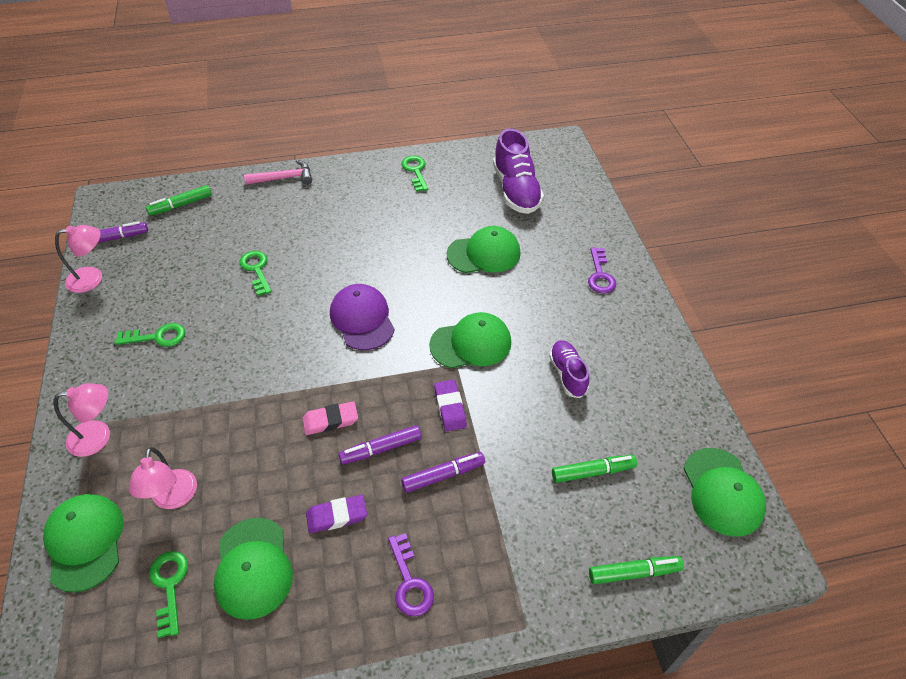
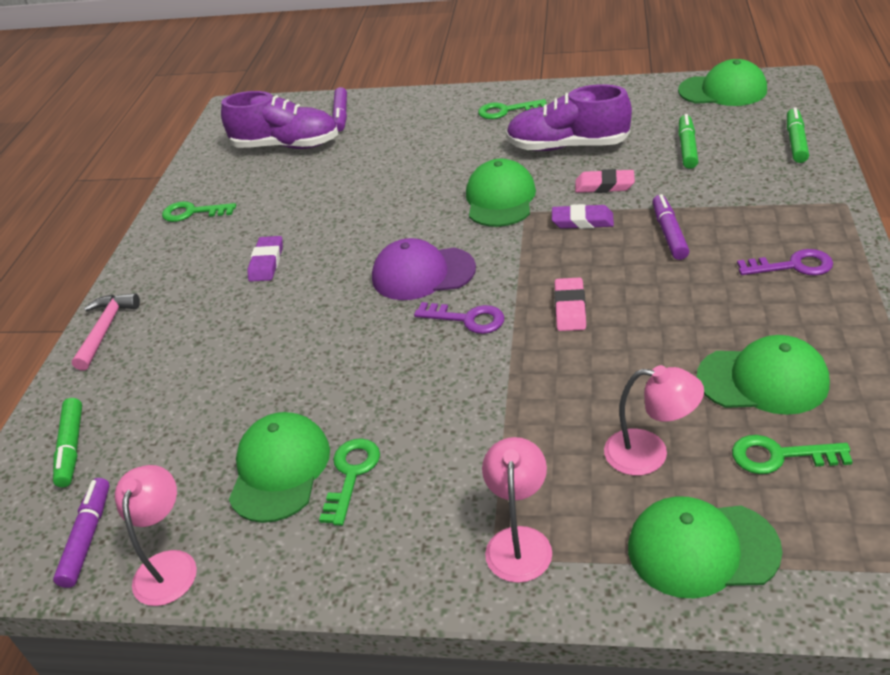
camera: 65 degrees left, 10 degrees down
(256, 270) = (277, 364): green key -> green key (506, 111)
(337, 516) = (704, 311): purple eraser -> purple eraser (266, 262)
(381, 449) = (623, 273): purple marker -> purple marker (341, 115)
(484, 254) = (371, 177): green cap -> green cap (279, 470)
(509, 414) = (604, 185): none -> pink eraser
(567, 374) = (567, 146): purple shoe -> purple shoe, size x1.69
(600, 275) = (448, 112): purple key -> purple key (467, 319)

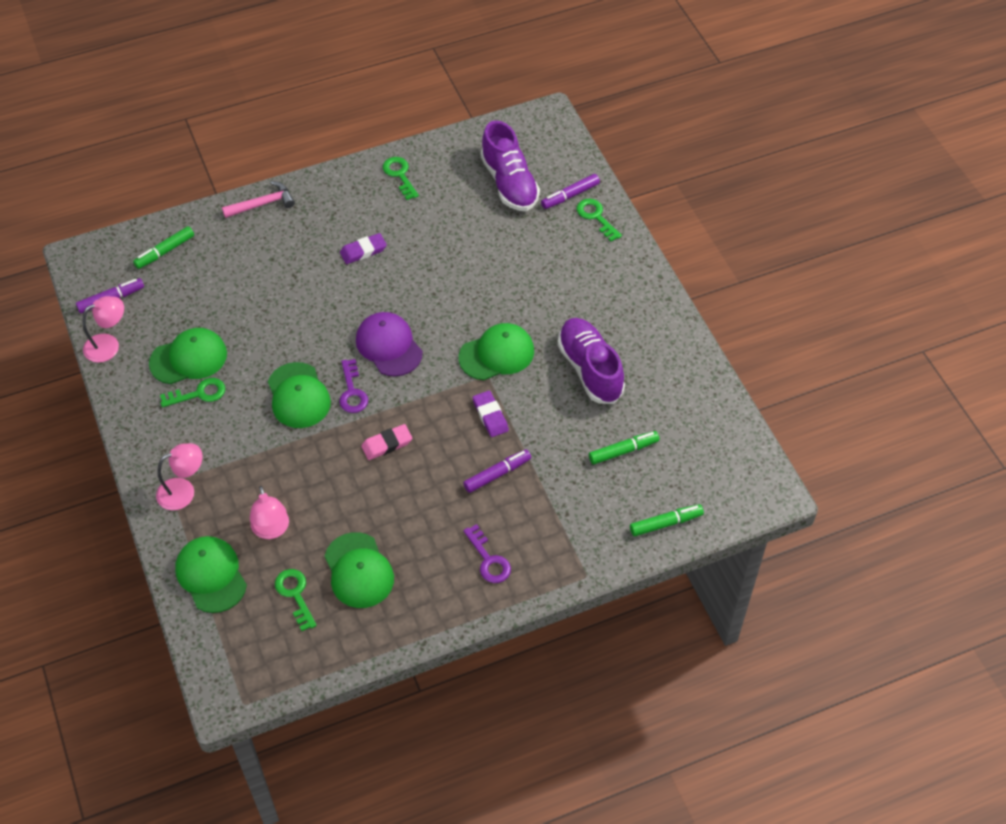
camera: 55 degrees right, 15 degrees up
(506, 111) = (627, 306): green key -> green key (596, 217)
(604, 185) = (543, 413): pink eraser -> none
(723, 90) = (732, 449): green cap -> green cap (298, 396)

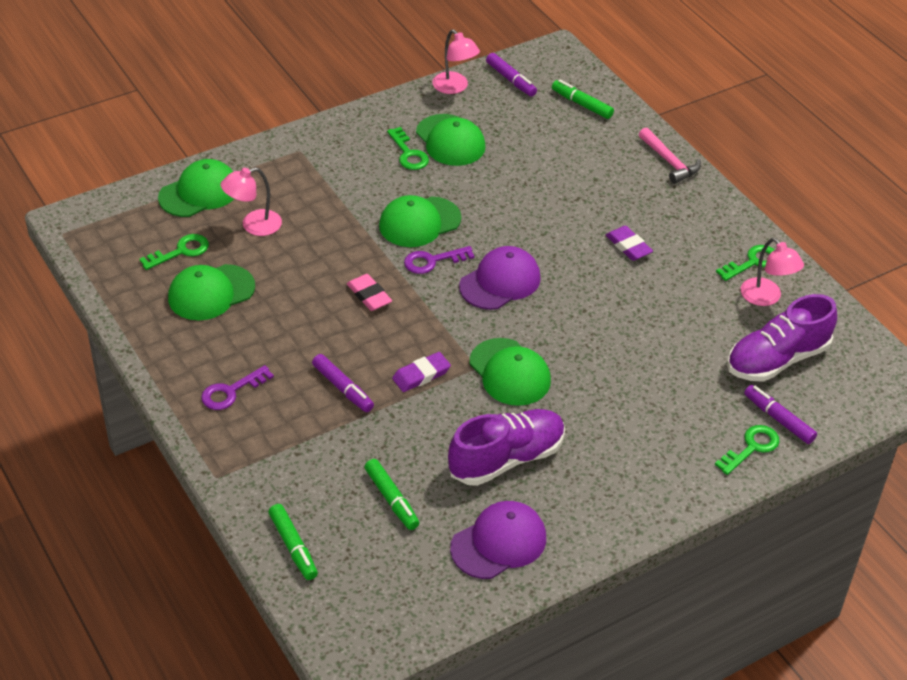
camera: 80 degrees right, 10 degrees down
(183, 491) = (292, 161): pink lamp -> pink lamp (766, 298)
(672, 385) = (499, 543): none -> purple cap

